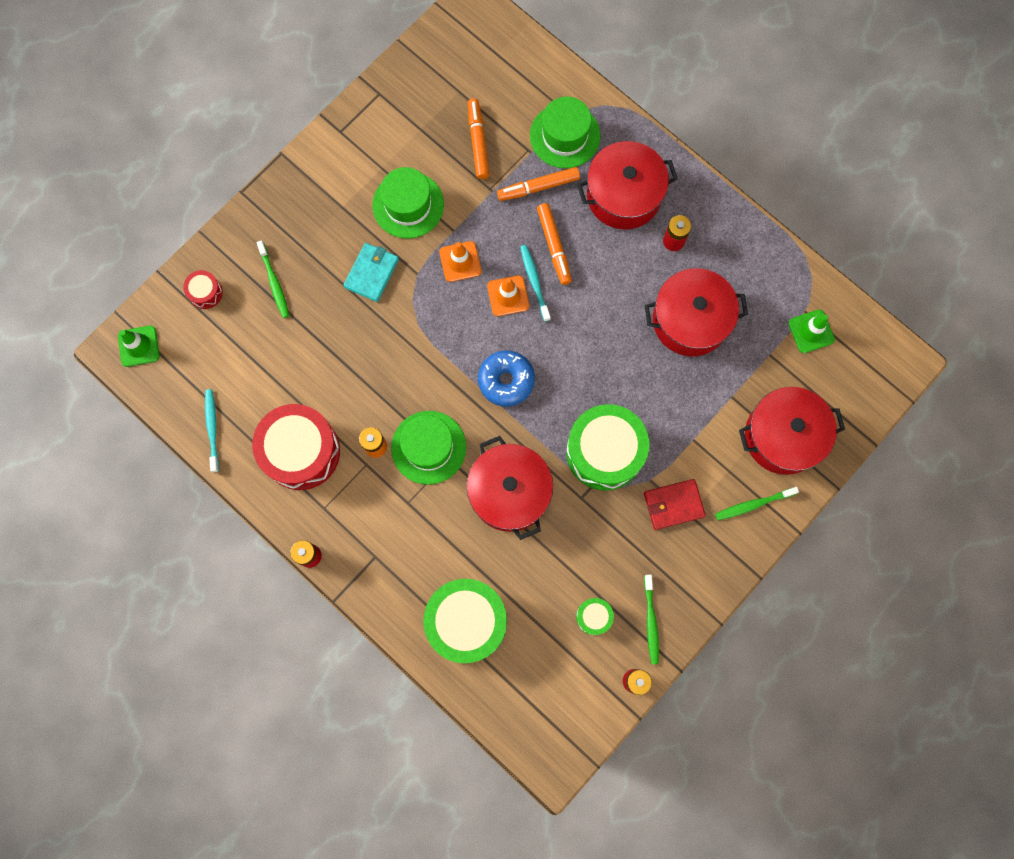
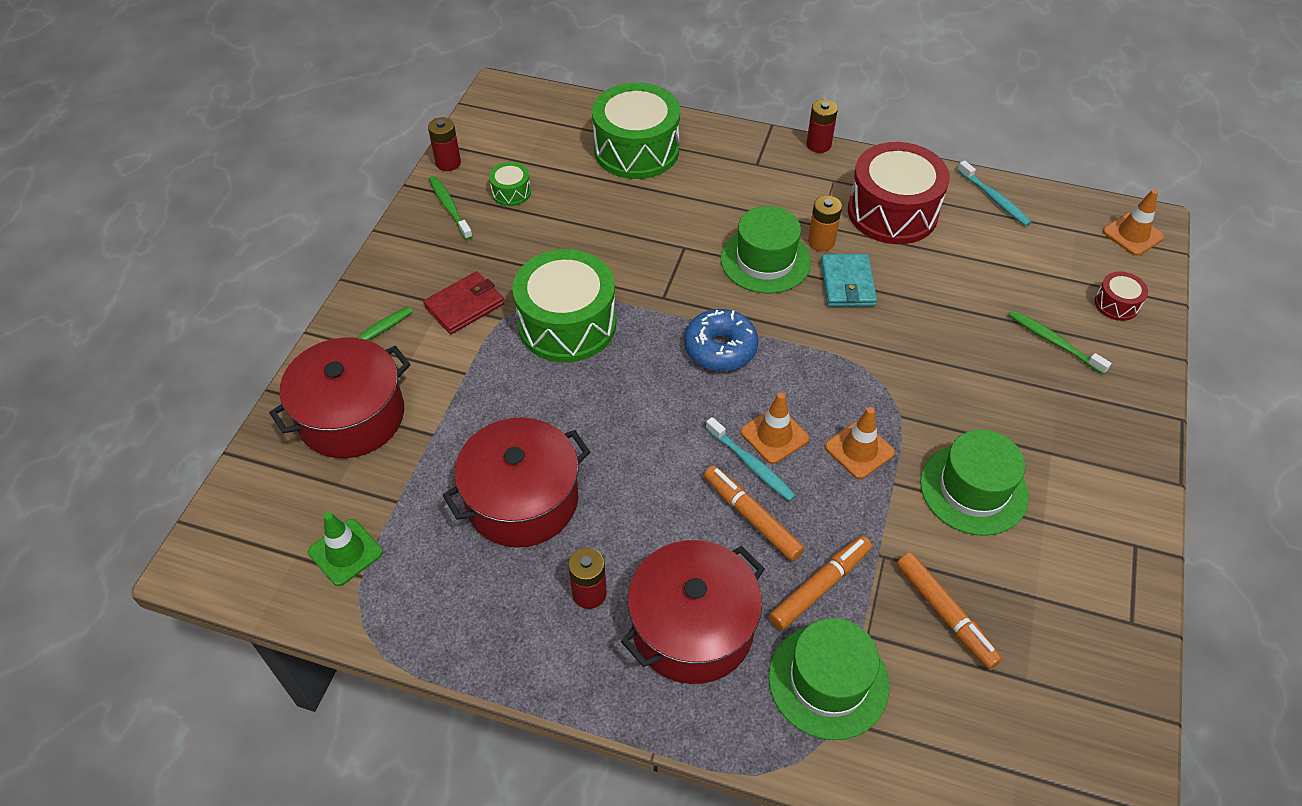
camera: 155 degrees right, 25 degrees down
(139, 346) = (1132, 234): green traffic cone -> orange traffic cone
(372, 273) = (954, 395): turquoise wallet -> turquoise wallet (847, 283)
(509, 492) = (654, 254): red pot -> none

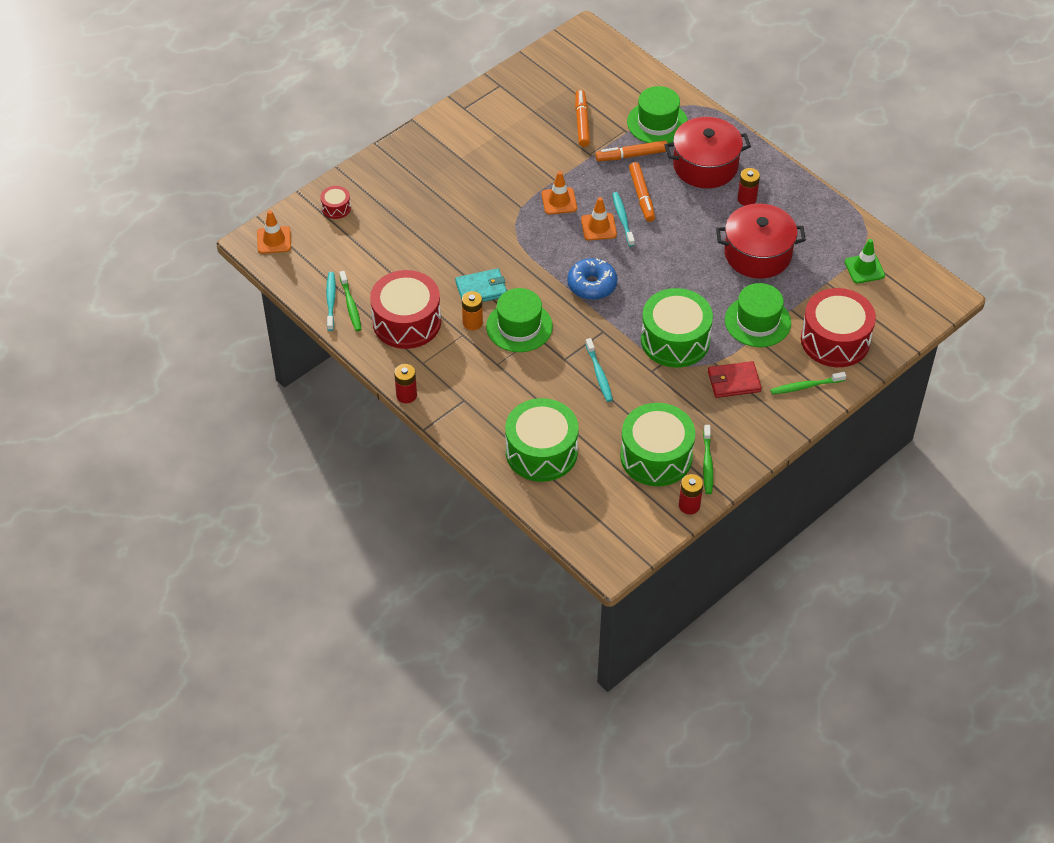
camera: 150 degrees left, 0 degrees up
(351, 416) = (835, 340): red pot -> red drum
(511, 192) = (656, 456): green drum -> green drum, size x2.24
(632, 247) = (599, 374): none -> turquoise toothbrush
(847, 283) = (481, 289): turquoise wallet -> turquoise wallet turned 45 degrees clockwise
(973, 489) = (517, 160): green hat -> green hat (757, 321)
(1054, 342) = (396, 205): green toothbrush -> green toothbrush (350, 305)

